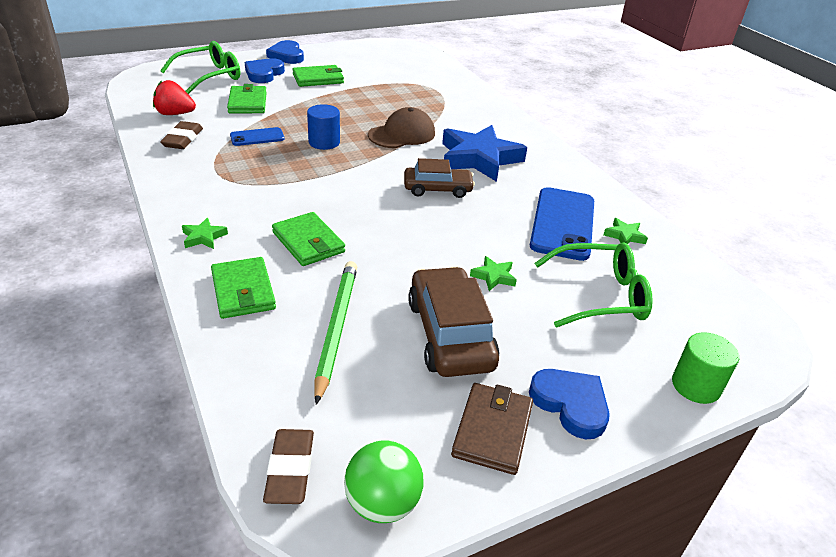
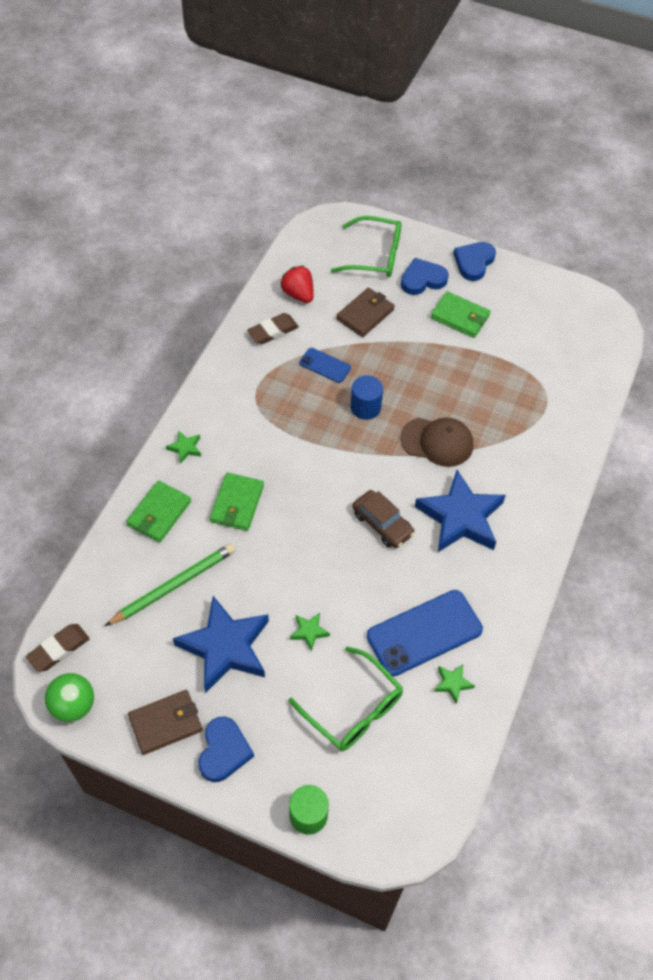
camera: 50 degrees right, 20 degrees up
(247, 103) = (365, 314): green wallet -> brown wallet
(450, 334) = (225, 647): brown car -> blue star

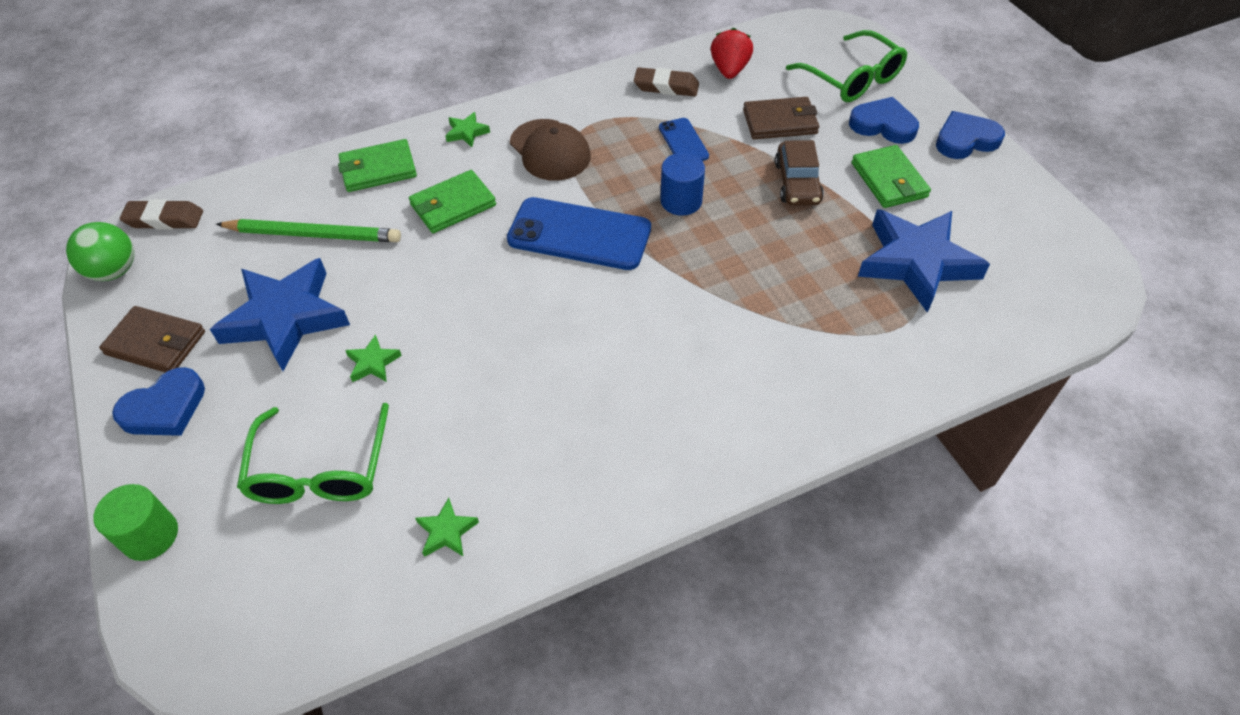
camera: 45 degrees right, 5 degrees down
(382, 524) = (568, 316): brown car -> brown car (797, 183)
(424, 633) = (481, 455): blue phone -> blue phone (579, 234)
(437, 442) = (722, 279): brown cap -> brown cap (550, 150)
(460, 517) = (661, 369): blue star -> blue star (916, 263)

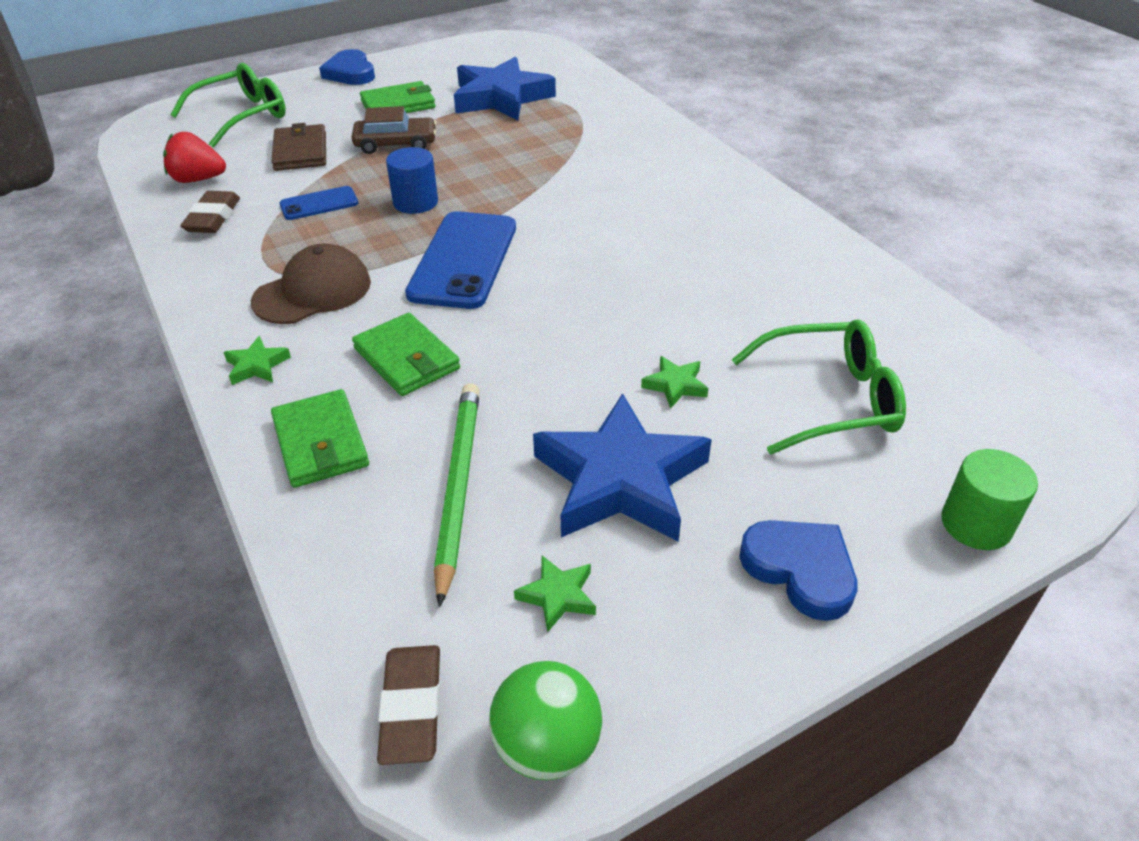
camera: 95 degrees left, 10 degrees down
(156, 343) = (693, 620): brown wallet -> none
(447, 532) = (857, 304): green star -> green star (558, 596)
(883, 125) = (320, 104): blue heart -> none

